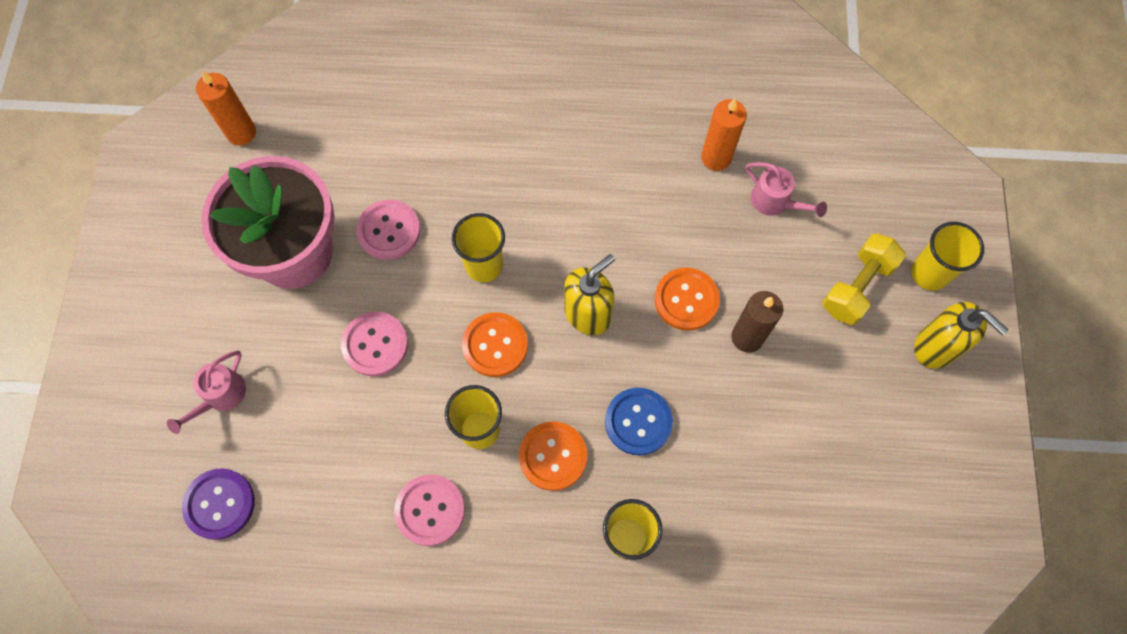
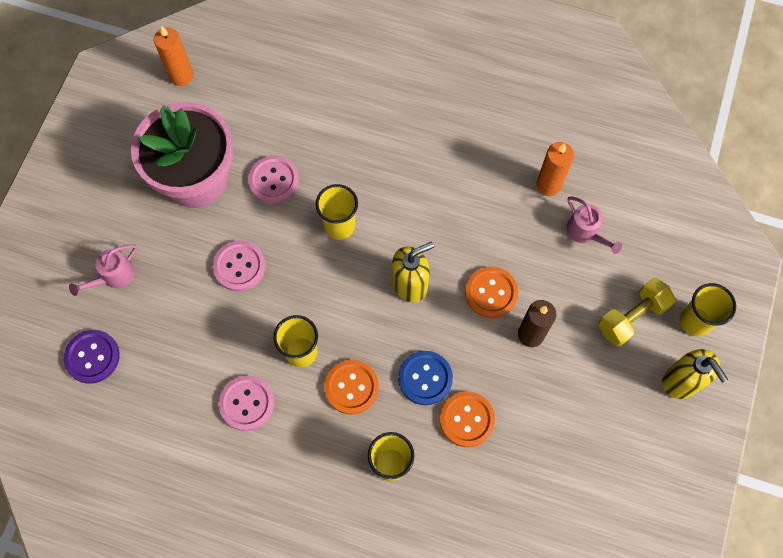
camera: 15 degrees right, 0 degrees up
(495, 345) = (331, 290): orange button -> orange button (467, 419)

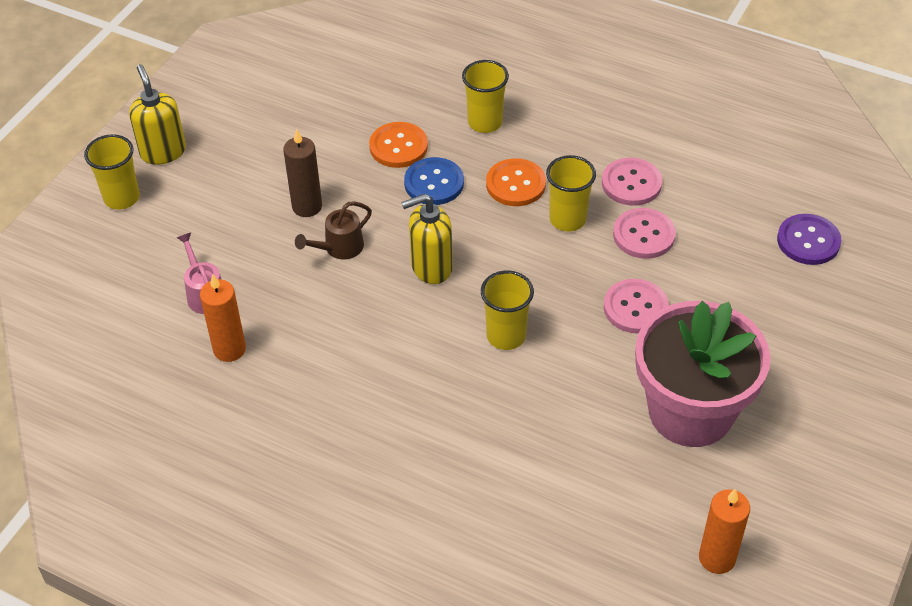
camera: 170 degrees left, 20 degrees down
(113, 276) = (792, 315): pink watering can -> none
(273, 180) = (586, 398): pink button -> pink button (644, 235)
(491, 293) = (339, 248): orange button -> brown watering can
(632, 317) = (189, 209): yellow dumbbell -> none

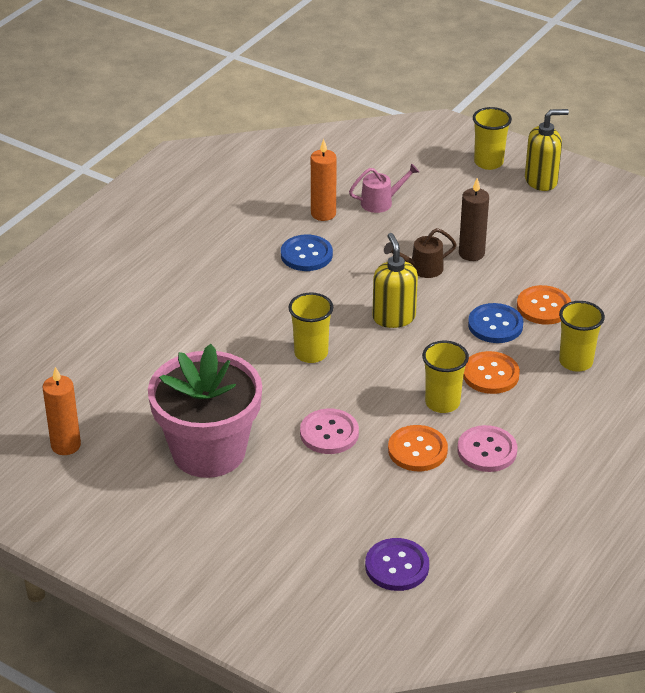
camera: 95 degrees right, 10 degrees down
(317, 358) = (306, 255): none -> blue button
(339, 248) = (421, 269): brown watering can -> brown watering can turned 75 degrees counterclockwise
(644, 235) = (417, 450): pink button -> orange button

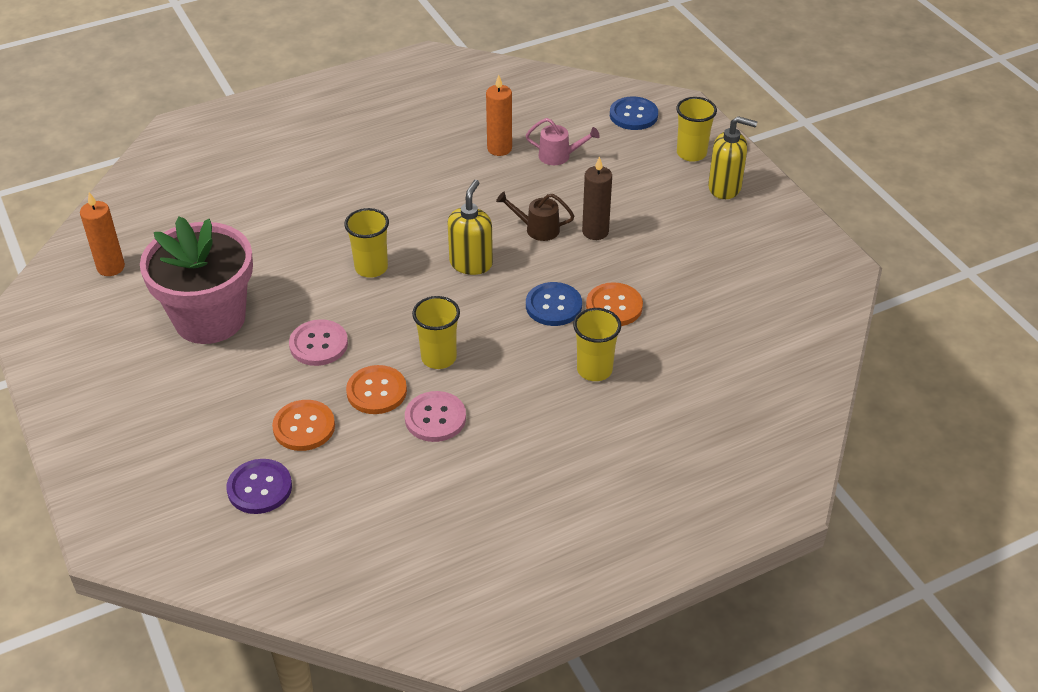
camera: 30 degrees right, 5 degrees up
(306, 255) = (450, 179): blue button -> blue button (633, 115)
(490, 374) = (506, 349): orange button -> orange button (304, 427)

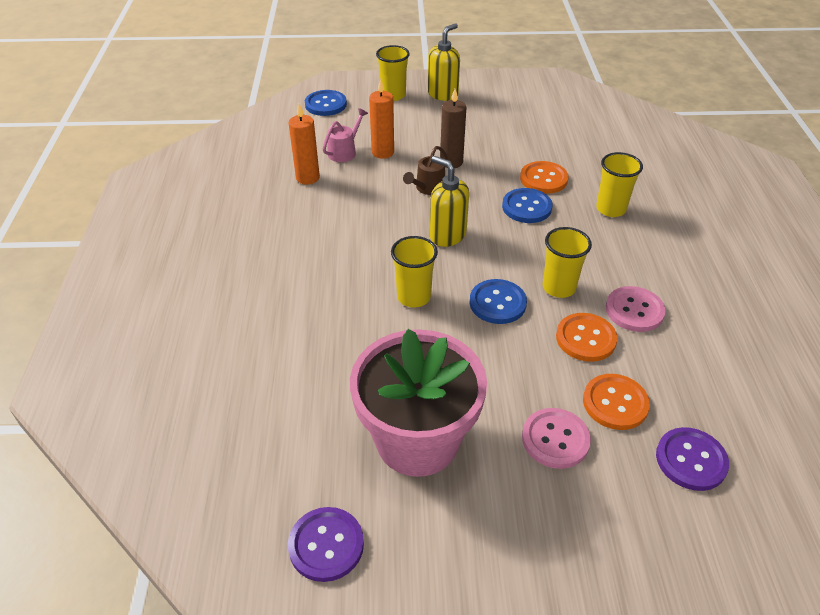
camera: 65 degrees left, 0 degrees up
(99, 302) = (326, 545): none -> purple button
(111, 267) = (268, 518): orange candle -> orange candle (382, 152)
(318, 344) = (502, 362): pink button -> pink button (555, 439)
(393, 322) = (497, 303): none -> blue button

